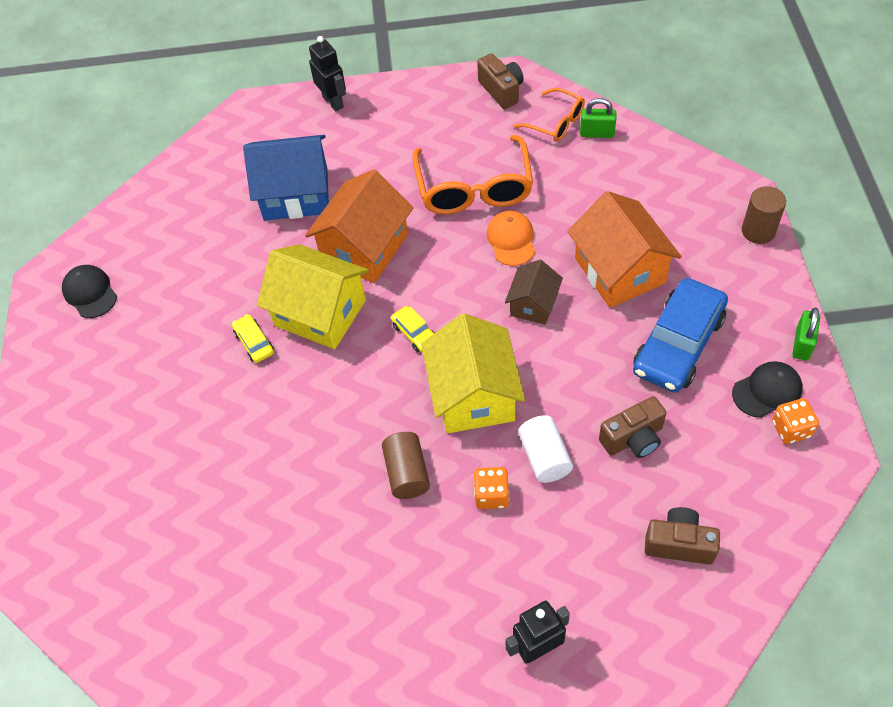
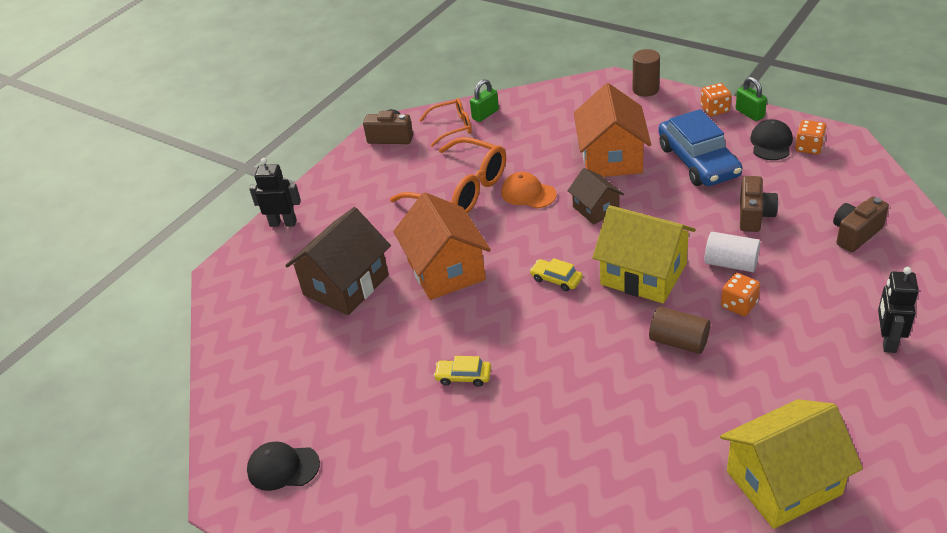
camera: 50 degrees left, 15 degrees down
(296, 194) = (346, 285): blue house -> brown house
(320, 313) = (479, 323): yellow house -> yellow house (783, 482)
(415, 333) = (556, 279): yellow car -> yellow car turned 150 degrees counterclockwise
(619, 270) = (611, 158): orange house -> orange house turned 75 degrees clockwise
(780, 309) = (715, 109): none -> orange dice

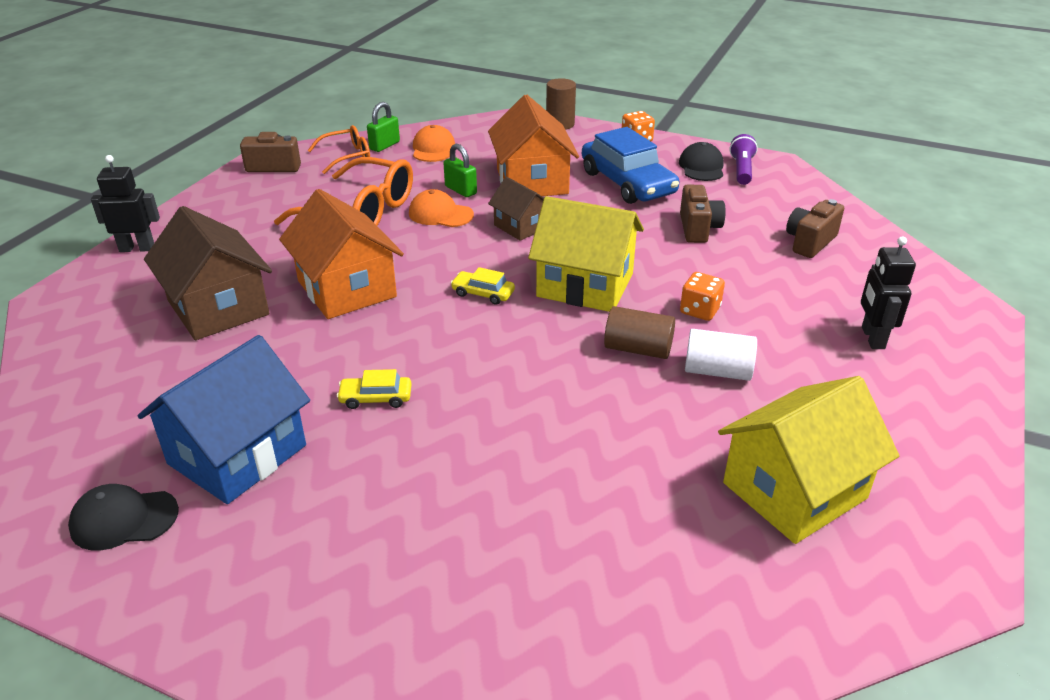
camera: 15 degrees left, 5 degrees down
(346, 285) = (218, 308): brown house -> brown house turned 60 degrees counterclockwise
(360, 420) = (237, 454): none -> blue house
(527, 118) = (433, 149): none -> orange cap
(731, 263) = (682, 272): white cylinder -> white cylinder (717, 371)
(749, 113) = (673, 143): green padlock -> green padlock (460, 190)
(809, 147) = (741, 170): orange dice -> purple flashlight

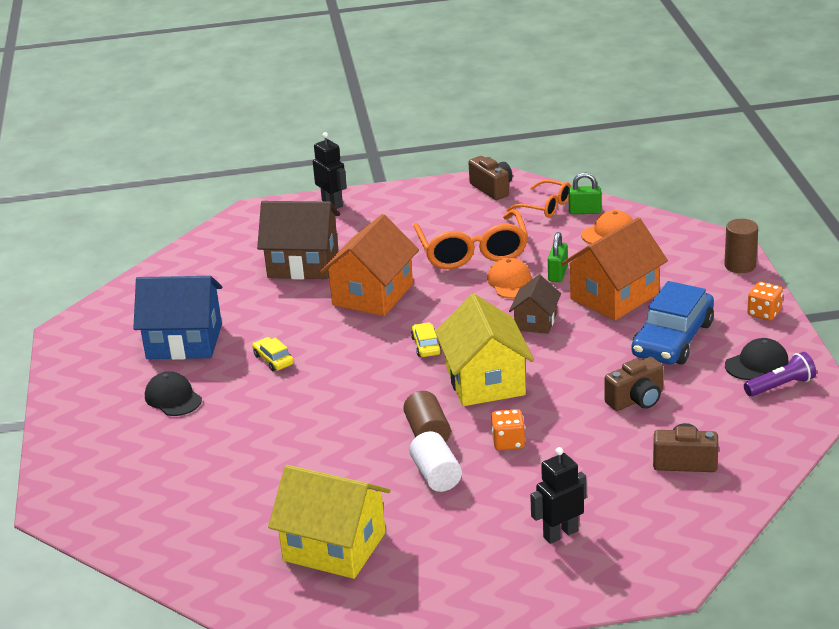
camera: 60 degrees right, 5 degrees down
(124, 519) = (111, 336): black cap -> black cap (173, 398)
(218, 308) = (303, 264): brown house -> brown house turned 75 degrees clockwise

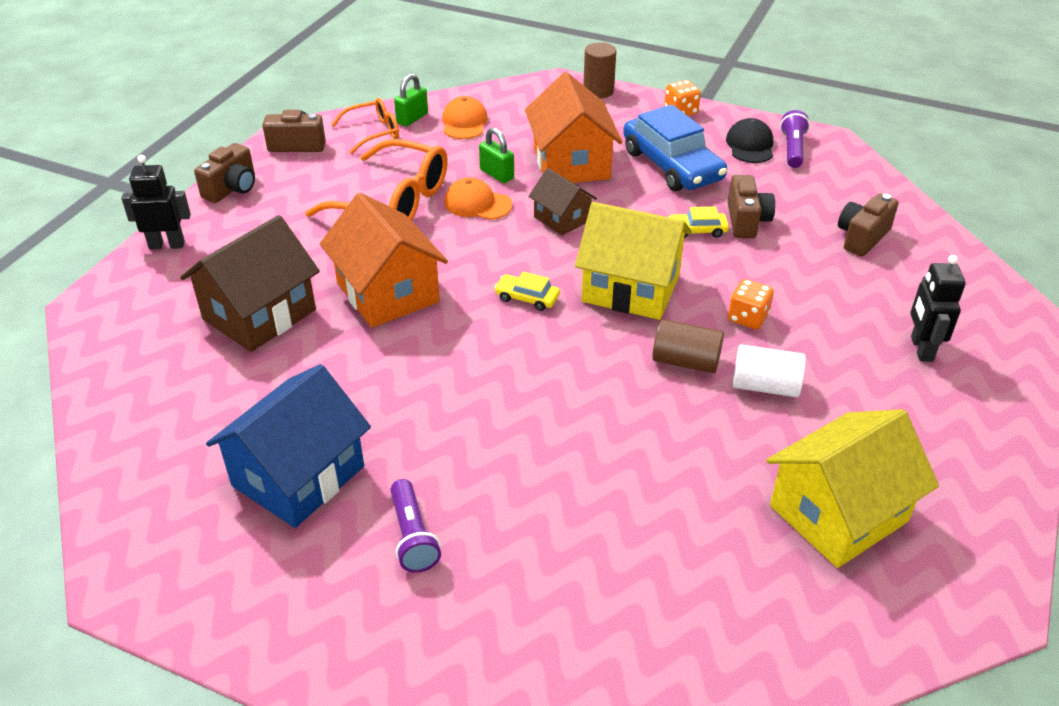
camera: 60 degrees left, 10 degrees up
(173, 398) = (413, 536): black cap -> purple flashlight
(273, 359) = (427, 415): yellow car -> yellow car (697, 230)
(414, 193) = (232, 189): none -> brown camera

